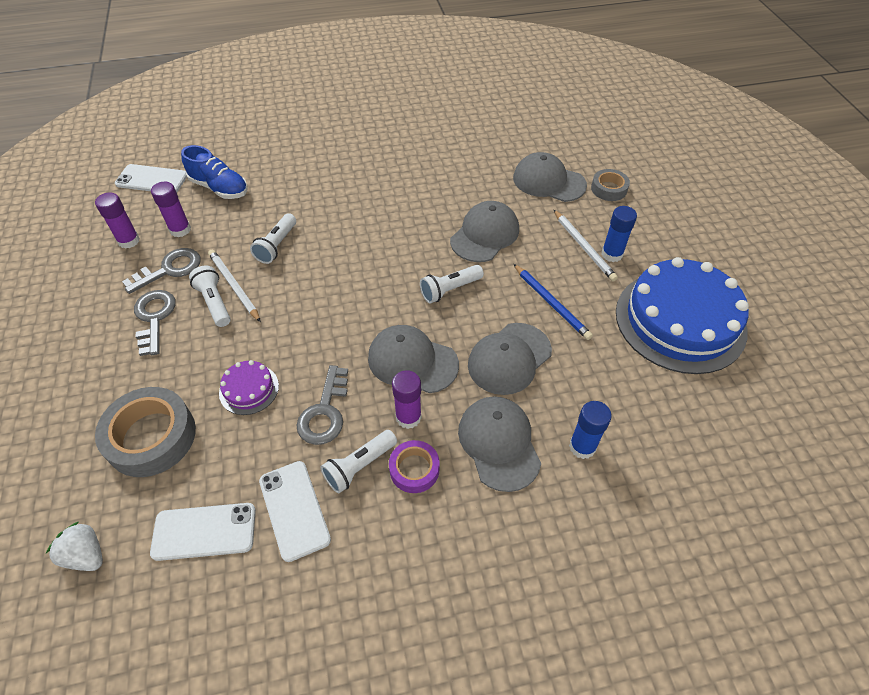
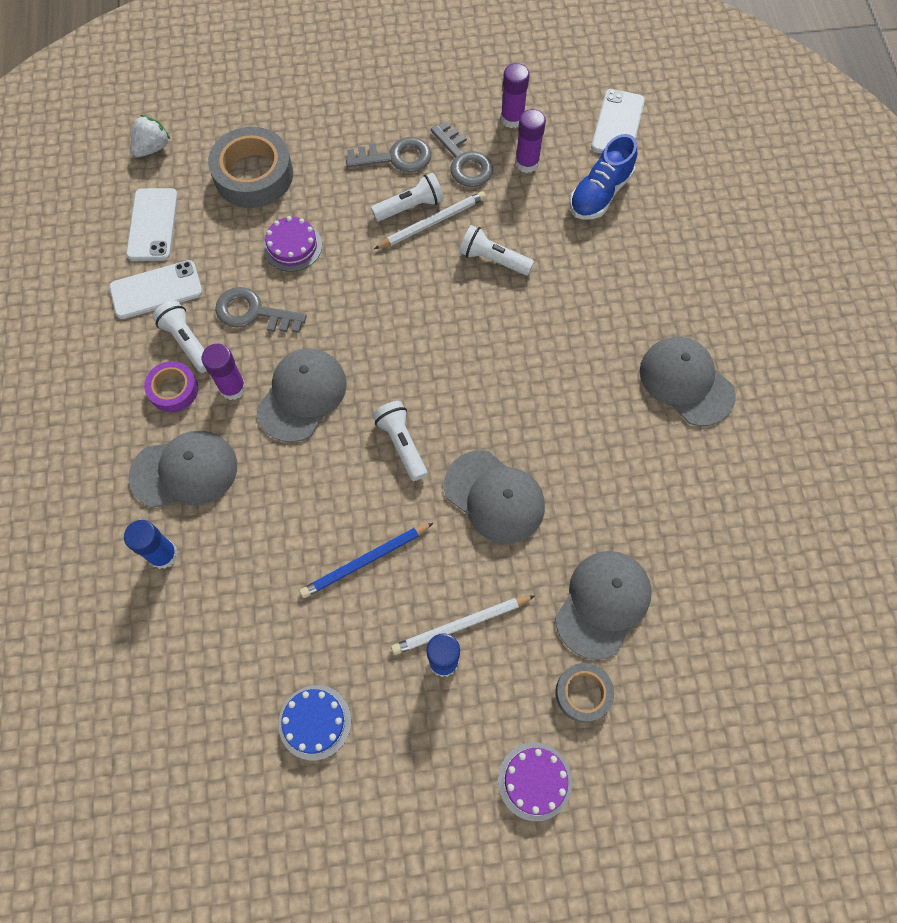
camera: 95 degrees right, 15 degrees up
(509, 358) = (289, 497): grey cap -> grey cap (686, 382)
(670, 208) = (534, 781): none -> purple cake
(680, 321) = (315, 722): blue cake -> blue cake, size x0.43

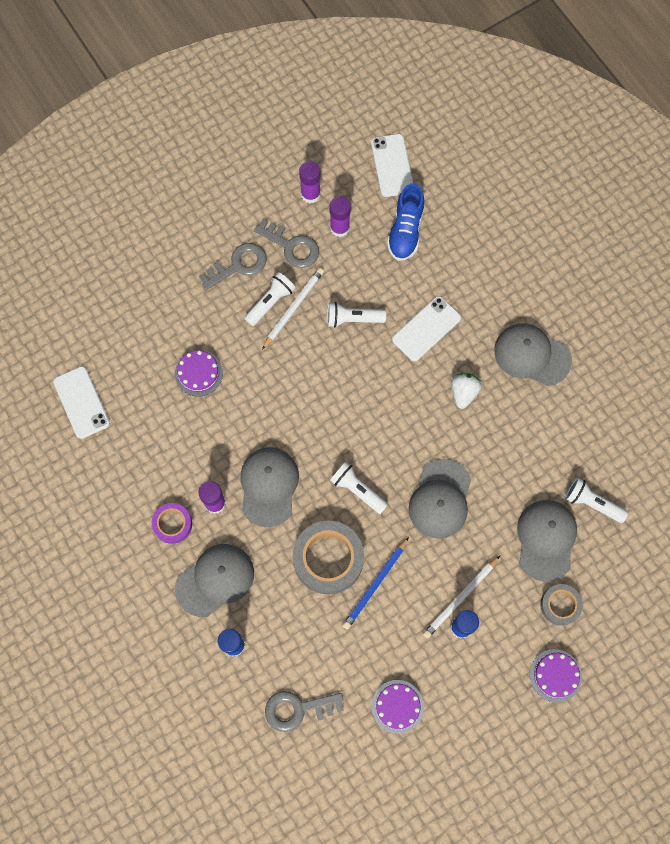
camera: 25 degrees left, 5 degrees up
(153, 148) = (44, 338): white strawberry -> white strawberry (463, 393)
(156, 290) = (115, 453): white phone -> white phone (426, 328)
(187, 342) = (162, 484): white flashlight -> white flashlight (592, 503)
(253, 175) = (136, 327): grey tape -> grey tape (328, 559)
(253, 312) = (198, 439): grey key -> grey key (297, 709)
(315, 722) = (397, 706): blue cake -> purple cake
(494, 497) = (440, 499): grey cap -> grey cap turned 90 degrees clockwise

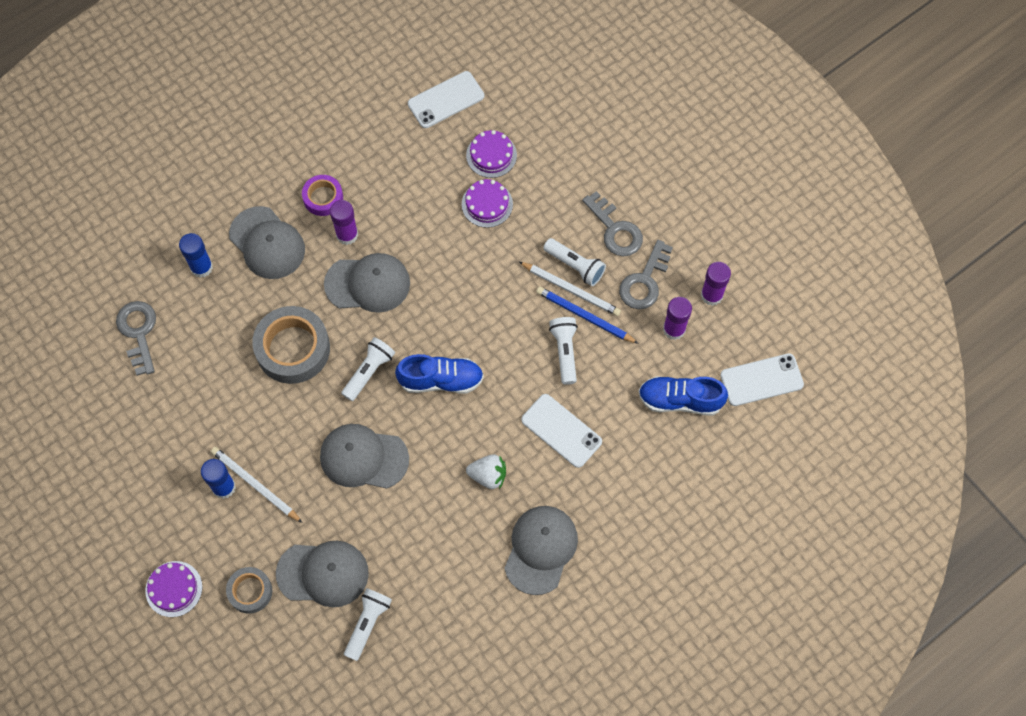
camera: 85 degrees right, 5 degrees down
(371, 426) = (441, 380): none -> blue shoe
(375, 585) = (267, 397): blue pencil -> blue pencil (584, 316)
(397, 706) = (141, 428): purple cake -> purple cake (491, 155)

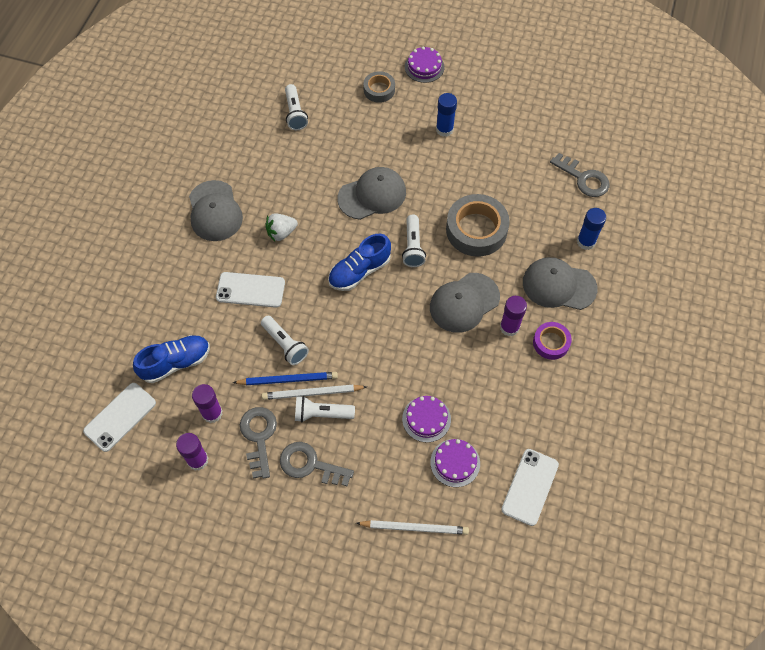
camera: 145 degrees right, 5 degrees down
(255, 485) = (426, 141): white pencil -> white pencil (414, 527)
(323, 573) = (343, 122): grey cap -> none

